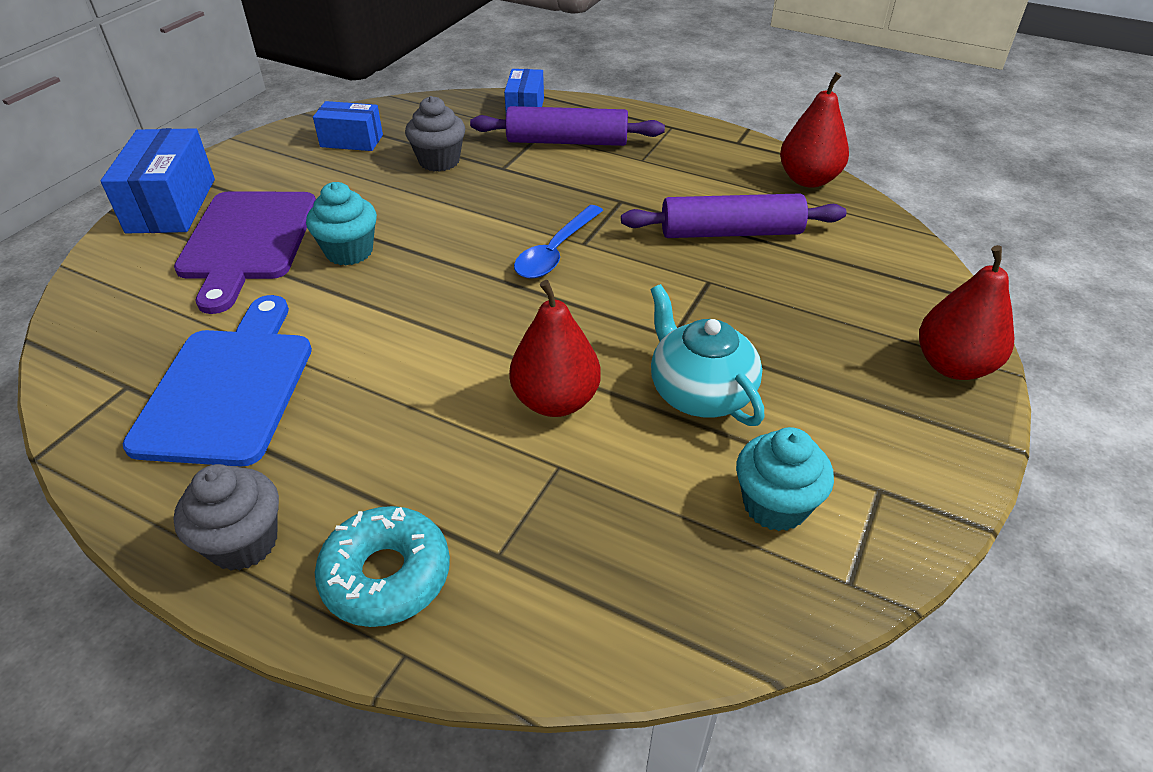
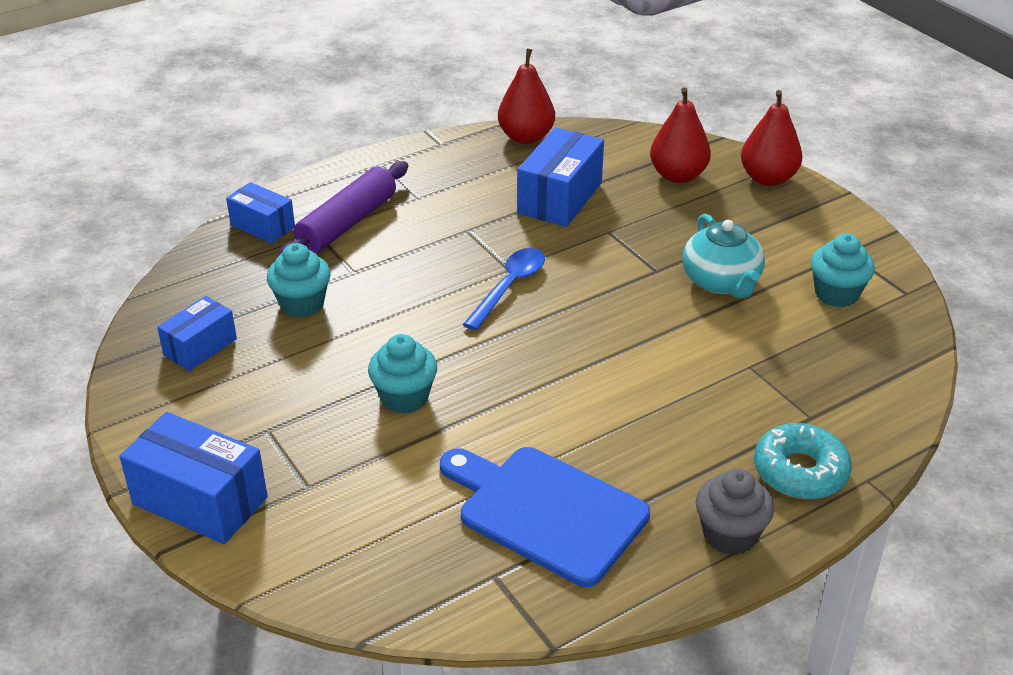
camera: 60 degrees left, 5 degrees down
(247, 241) = (325, 458): purple cutting board -> none
(439, 161) = (302, 304): grey cupcake -> turquoise cupcake
(555, 252) = (509, 286): blue spoon -> blue spoon turned 120 degrees counterclockwise
(555, 401) = (685, 346): red pear -> red pear (678, 175)
(699, 392) = (721, 282): turquoise teapot -> turquoise teapot turned 105 degrees counterclockwise
(730, 232) = (560, 198): purple rolling pin -> blue box

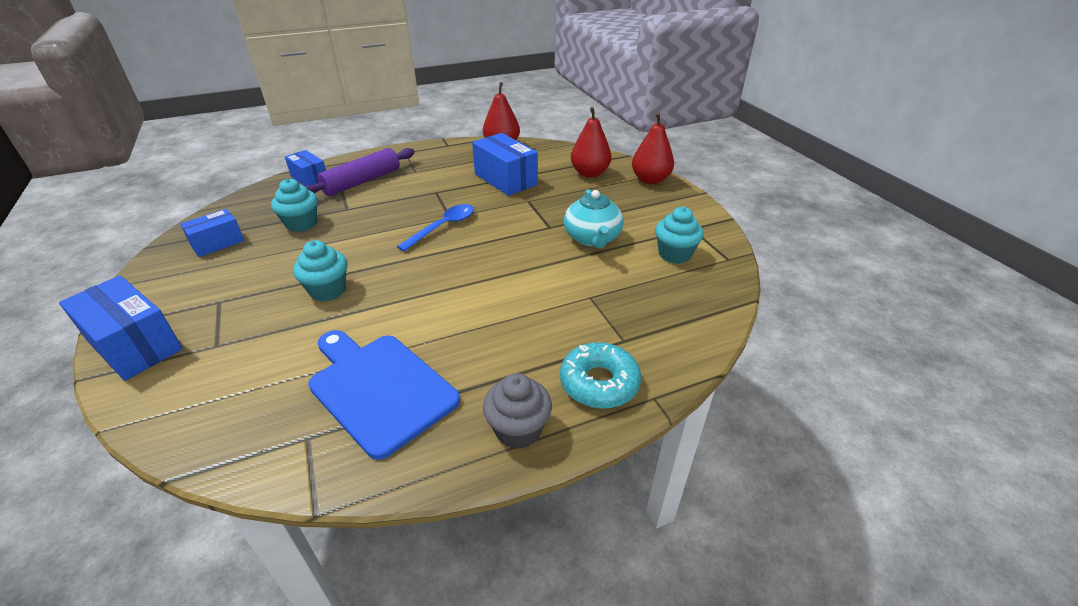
camera: 10 degrees right, 0 degrees up
(560, 198) = (505, 179): blue box -> blue box turned 75 degrees counterclockwise

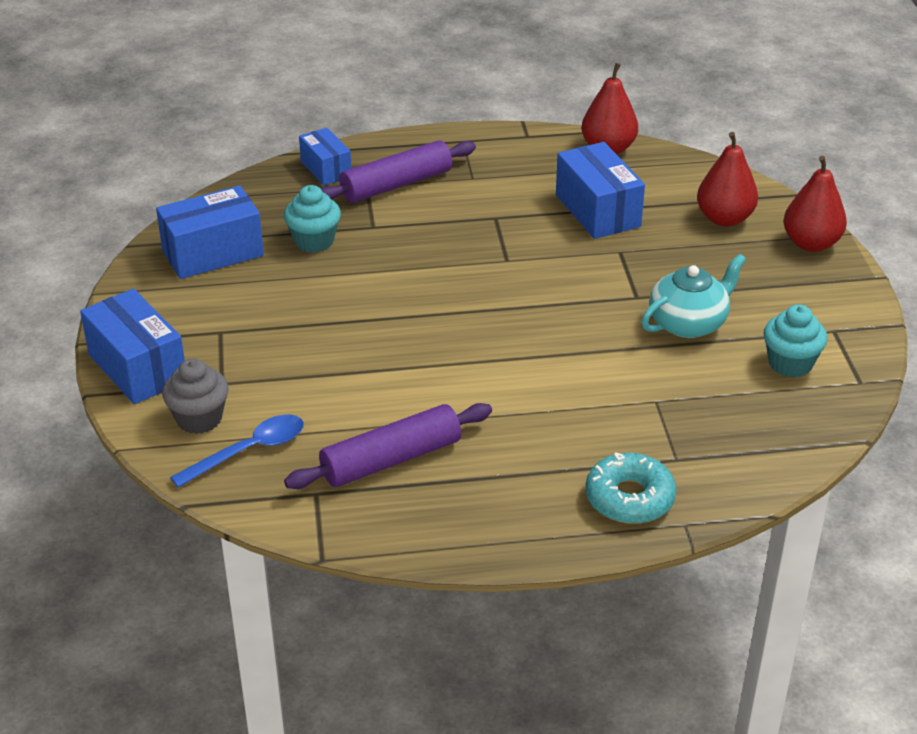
camera: 15 degrees right, 0 degrees up
(217, 243) = (213, 253): blue box -> blue box, size x1.61
(328, 290) = (343, 338): turquoise cupcake -> none
(379, 388) = (391, 459): blue cutting board -> purple rolling pin
(443, 227) = (495, 274): blue spoon -> blue spoon (249, 451)
(518, 430) = (527, 526): grey cupcake -> grey cupcake (199, 419)
(592, 238) = (688, 323): turquoise teapot -> turquoise teapot turned 135 degrees counterclockwise

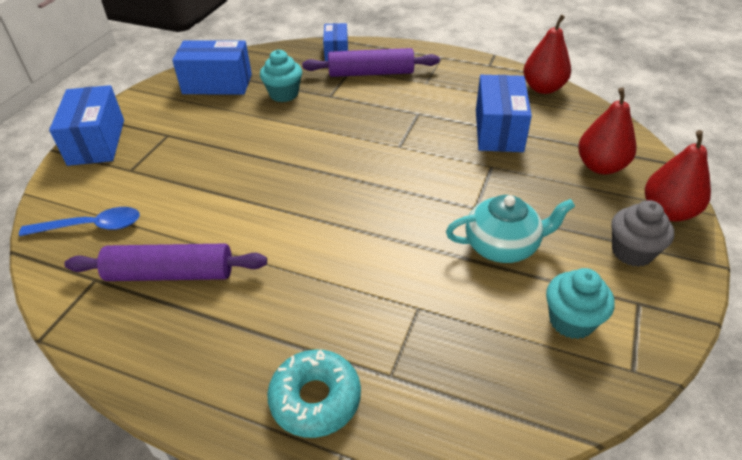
camera: 30 degrees right, 5 degrees up
(199, 419) = (90, 190): grey cupcake -> grey cupcake (632, 252)

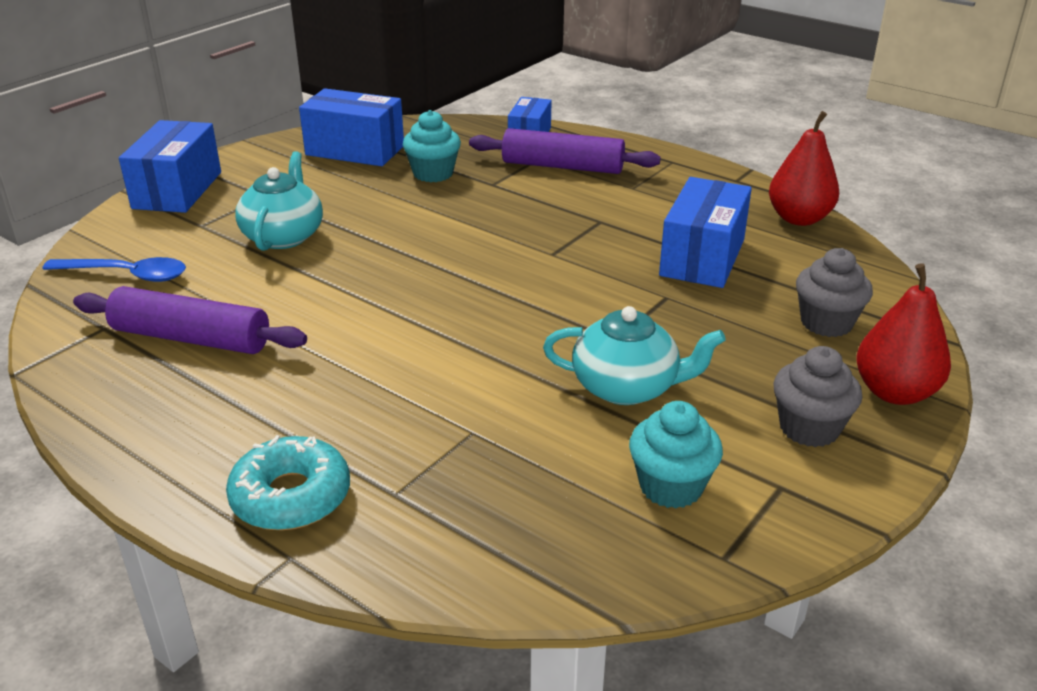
camera: 15 degrees right, 10 degrees down
(199, 167) = (283, 236): none -> turquoise teapot
(600, 166) = (826, 323): red pear -> grey cupcake

